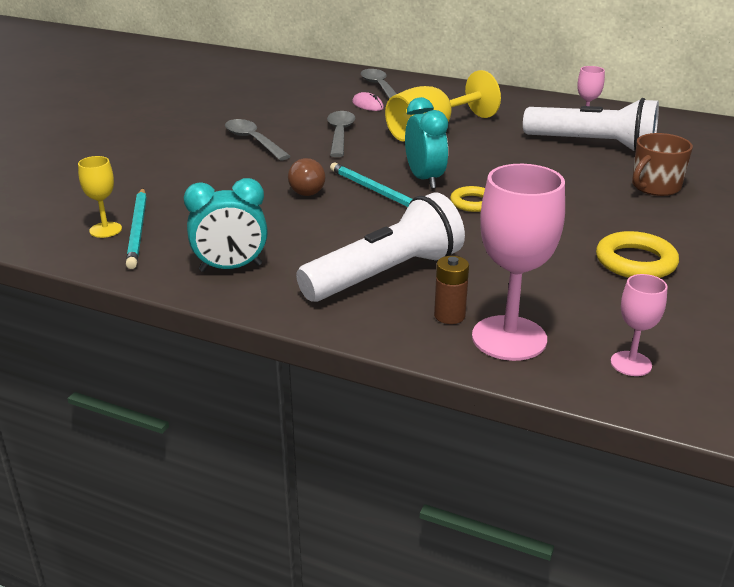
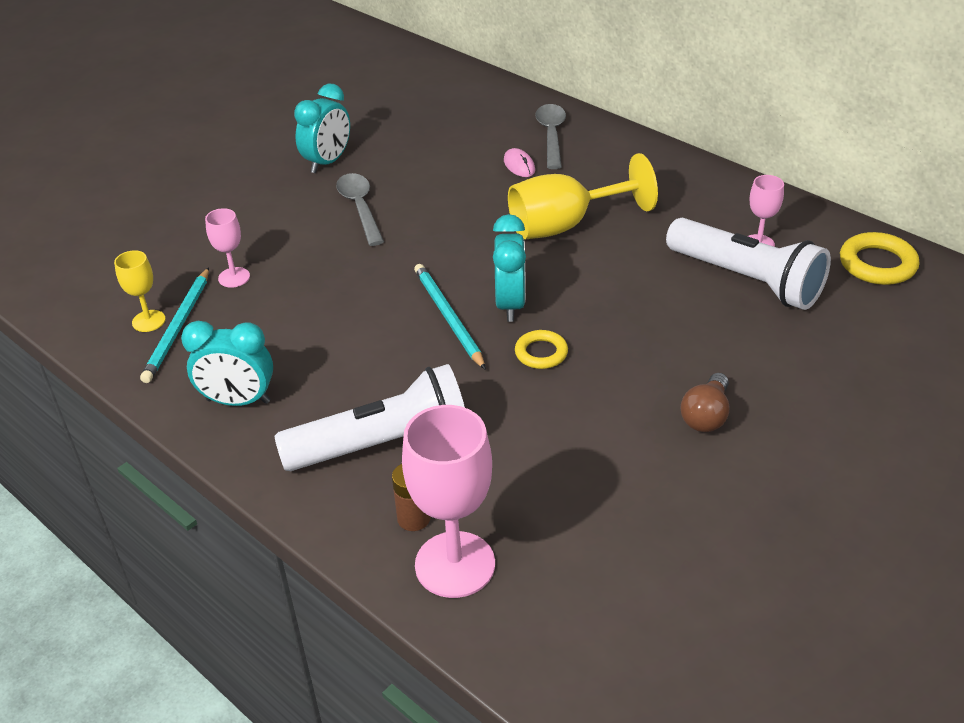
camera: 20 degrees right, 10 degrees up
(204, 119) = (327, 162): none -> turquoise clock
(309, 189) = (377, 297): brown light bulb -> brown light bulb (706, 416)
(340, 134) = (459, 212): grey spoon -> none
(631, 363) = (558, 631): pink goblet -> pink goblet (234, 277)
(635, 262) = (665, 485): yellow ring -> yellow ring (877, 264)
(655, 187) = (774, 367): brown mug -> none

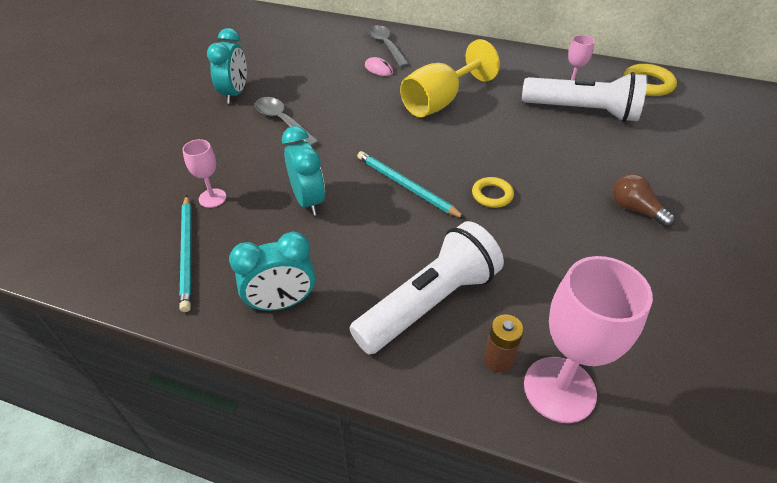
camera: 25 degrees left, 5 degrees up
(148, 321) = (156, 254): yellow goblet -> none
(510, 304) = (444, 165): turquoise clock -> turquoise clock (308, 201)
(706, 416) = (635, 209): brown light bulb -> brown light bulb turned 135 degrees clockwise

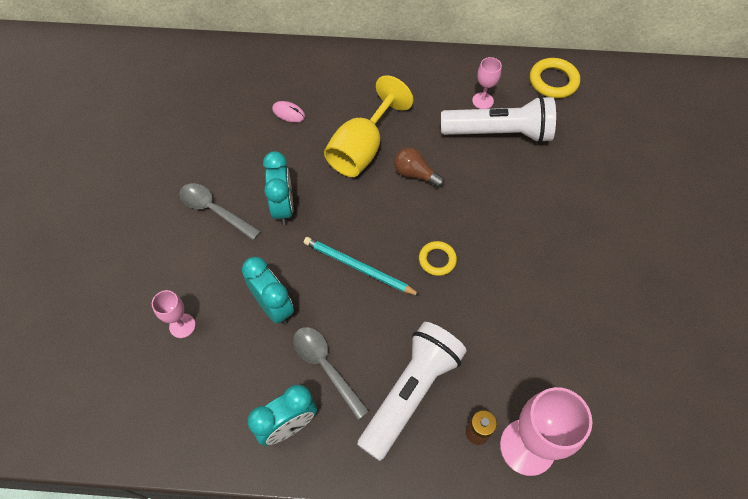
camera: 15 degrees left, 15 degrees up
(187, 253) = (184, 395): turquoise pencil -> none
(235, 94) = (151, 182): turquoise clock -> turquoise clock (283, 207)
(386, 46) = (286, 75): grey spoon -> grey spoon (326, 367)
(635, 209) = (560, 247): brown light bulb -> brown light bulb (415, 174)

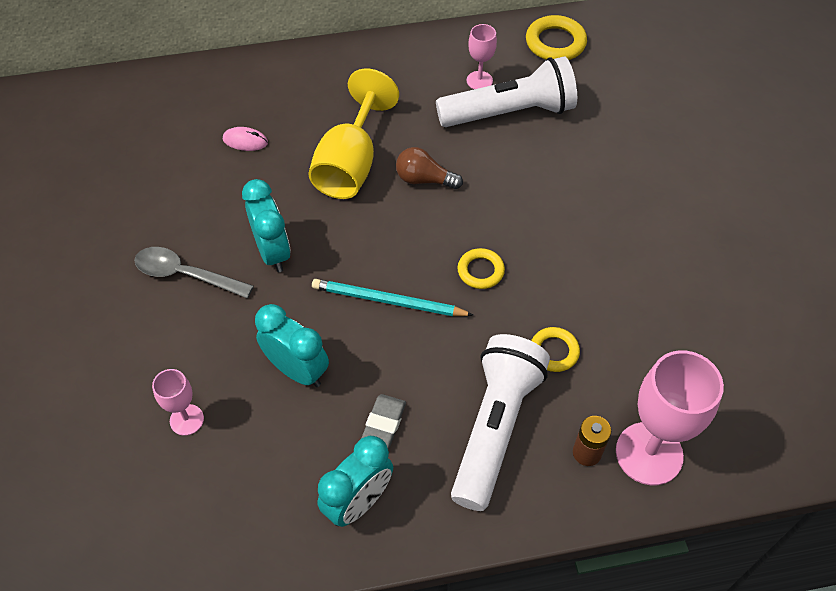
camera: 15 degrees left, 5 degrees down
(326, 367) = (383, 424): grey spoon -> grey eraser
(475, 341) = (554, 351): none -> yellow ring

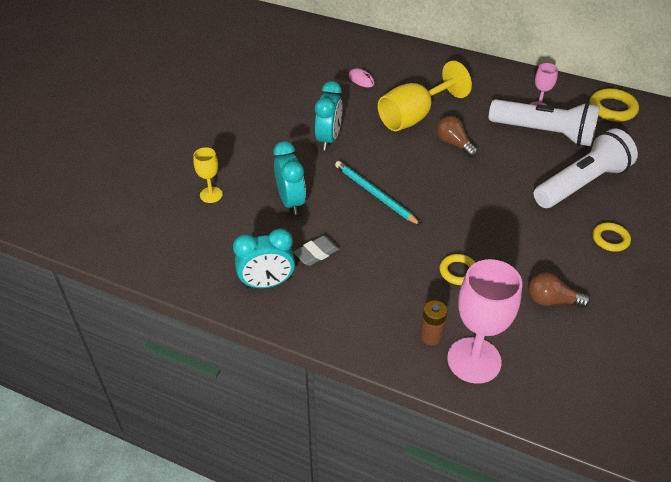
camera: 35 degrees right, 10 degrees down
(186, 275) = (271, 128): grey spoon -> none
(186, 420) = (211, 195): pink goblet -> yellow goblet
(480, 271) = (447, 206): yellow ring -> yellow ring (610, 239)
(495, 428) = (382, 291): white flashlight -> white flashlight (581, 184)
(668, 330) = (551, 300): none -> brown light bulb

